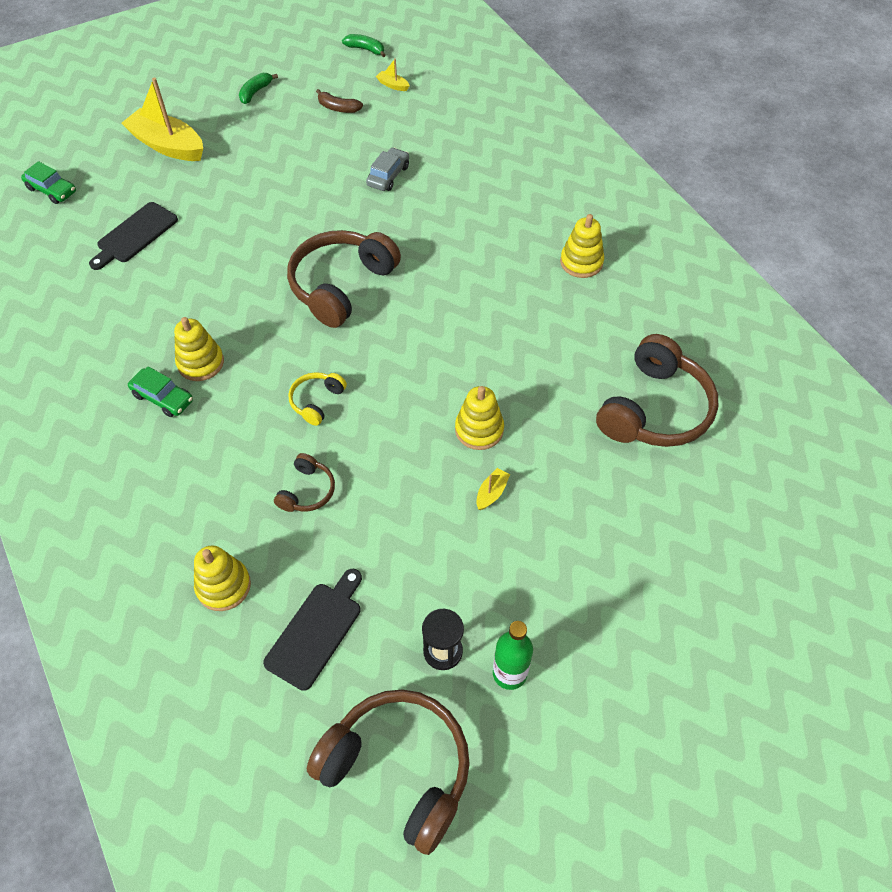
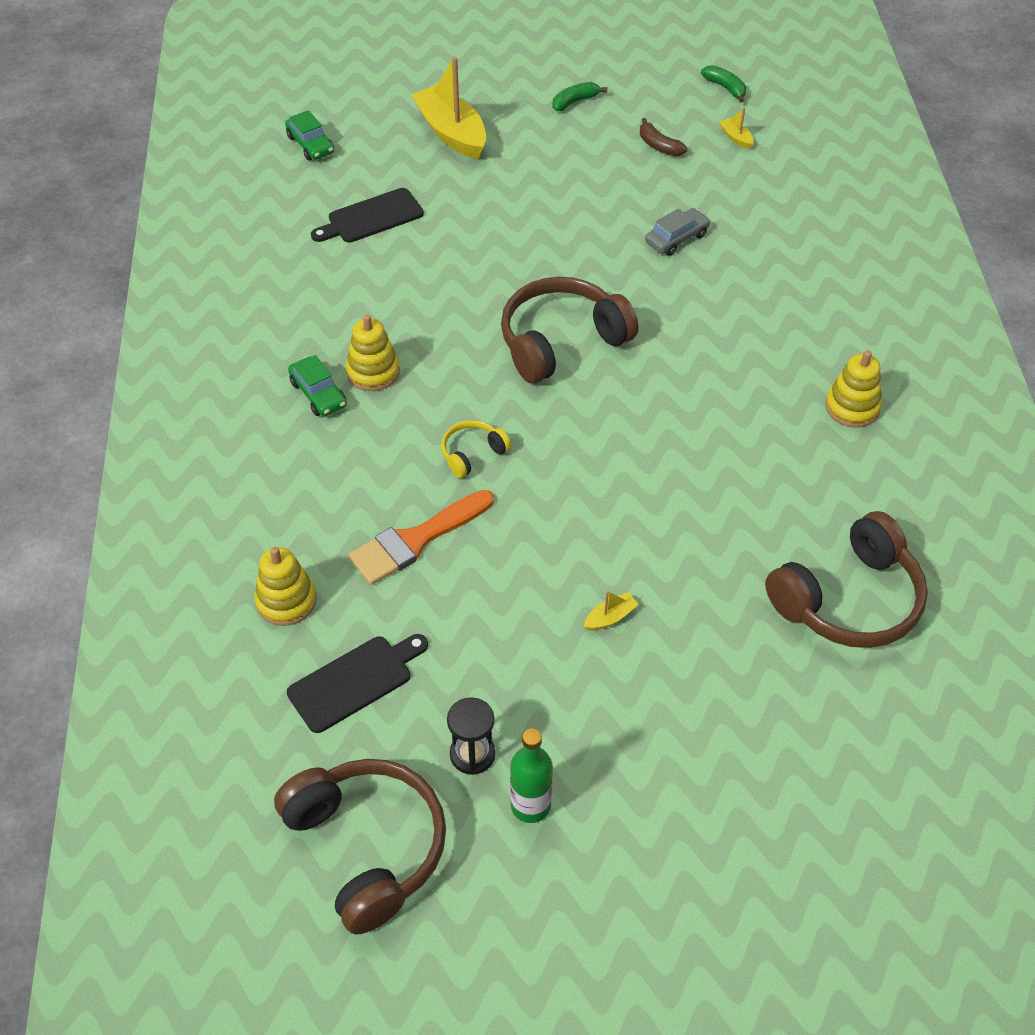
camera: 25 degrees right, 5 degrees down
(307, 491) = (416, 540): brown headphones -> orange brush
(479, 430) = (632, 547): yellow stacking toy -> none

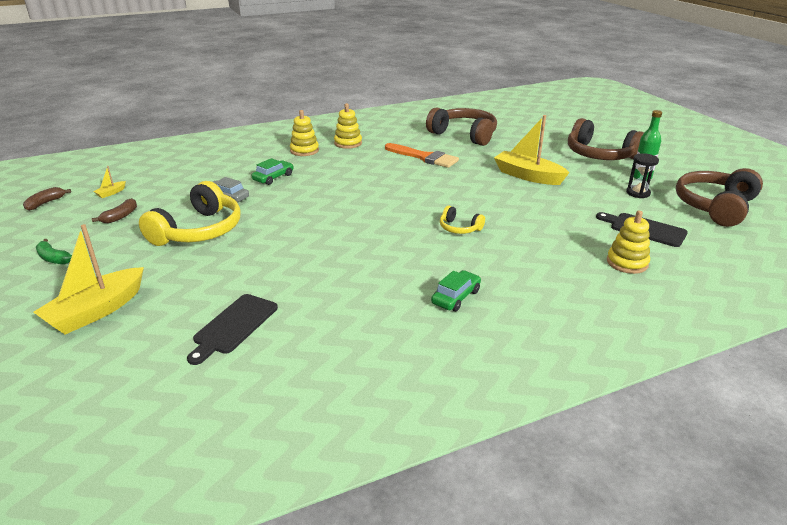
camera: 110 degrees left, 20 degrees down
(310, 145) = (113, 401): green car -> green car (273, 177)
(371, 217) = (234, 326): black cutting board -> black cutting board turned 75 degrees clockwise
(373, 372) = (417, 279): yellow stacking toy -> yellow stacking toy (304, 150)
(416, 540) = (539, 232): orange brush -> orange brush (424, 157)
(561, 342) = (344, 217): brown headphones -> brown headphones (600, 155)
(589, 207) = (198, 230): none -> yellow headphones
(610, 617) = (528, 176): yellow boat -> yellow boat, size x2.42
(725, 88) = (45, 203): green banana -> brown banana

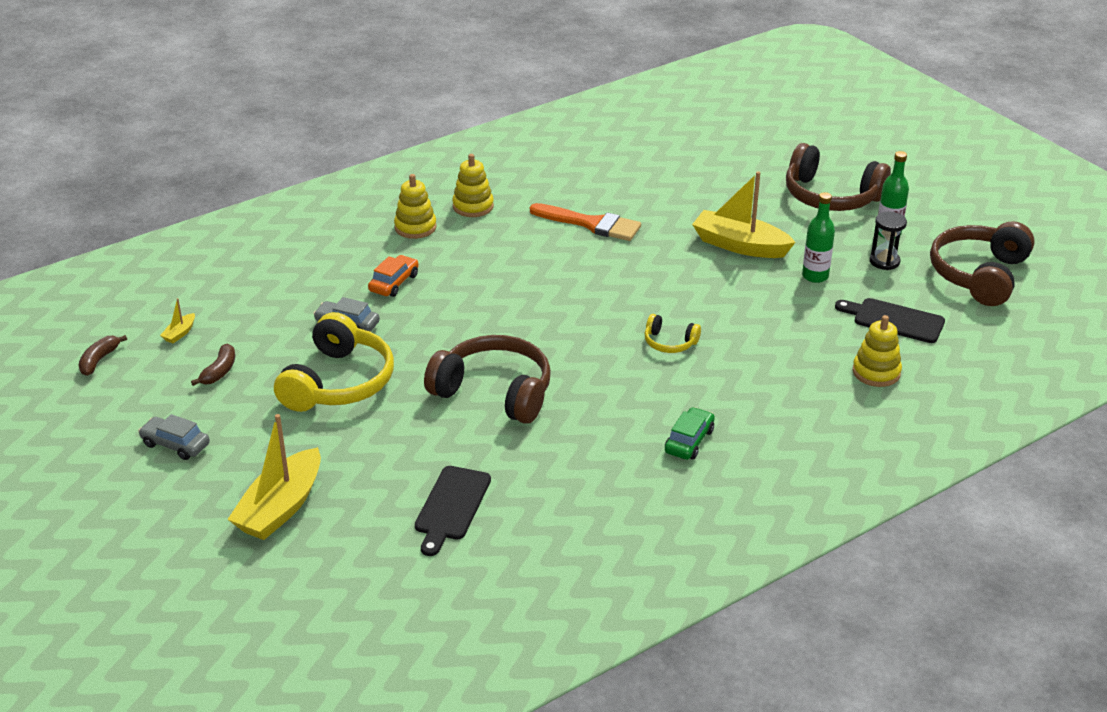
camera: 10 degrees left, 5 degrees up
(53, 258) = (175, 444): green banana -> grey car
(273, 177) = (394, 283): green car -> orange car
(464, 135) = (636, 174): brown headphones -> brown headphones (494, 392)
(582, 197) = (815, 276): none -> green bottle

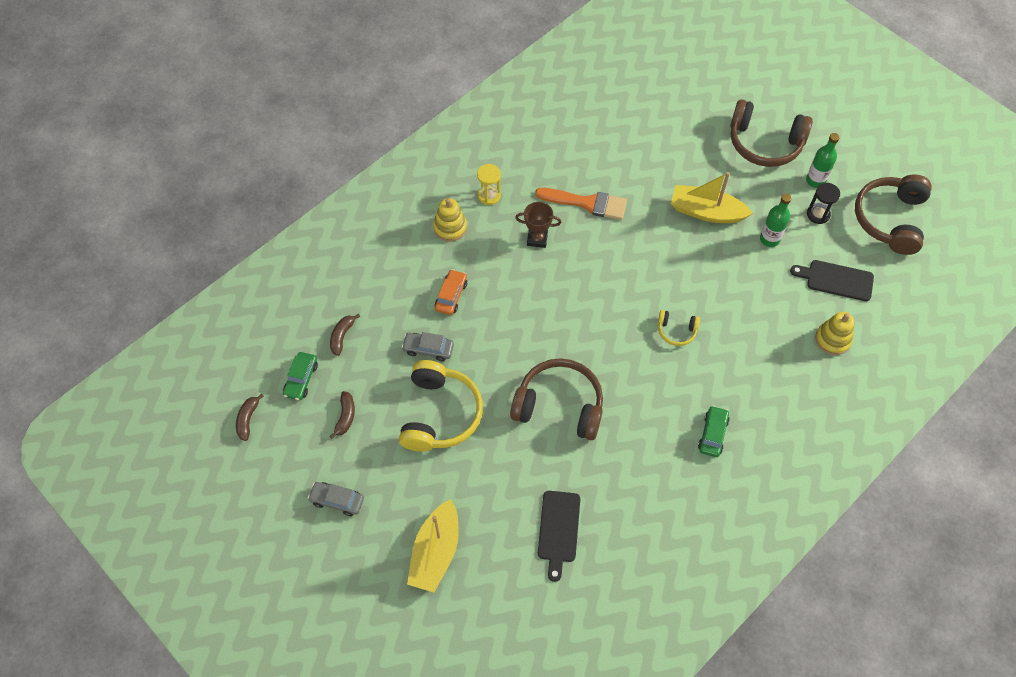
camera: 10 degrees left, 25 degrees up
(180, 333) = (301, 379): yellow boat -> green car
(246, 302) = (342, 336): none -> brown banana
(473, 206) = (489, 195): yellow stacking toy -> yellow hourglass
(519, 247) = (537, 239): none -> brown trophy

